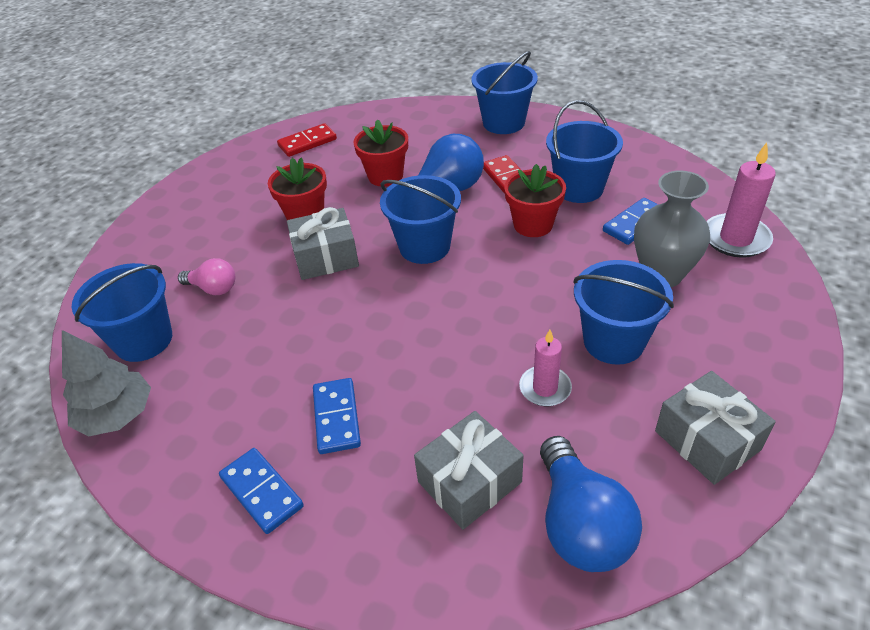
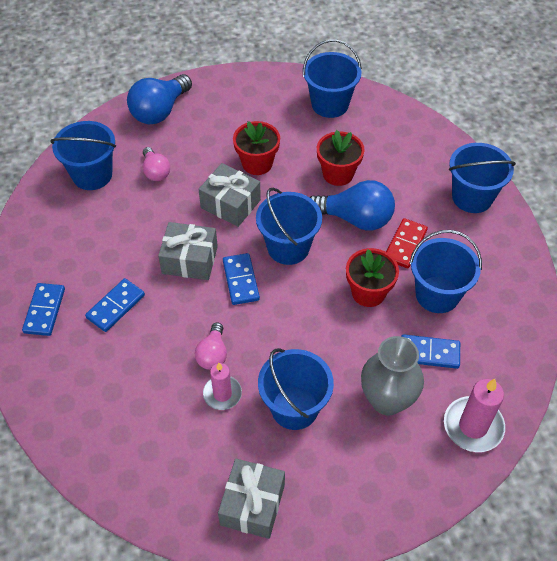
camera: 45 degrees right, 10 degrees up
(117, 415) = (38, 209): grey tree -> none
(307, 142) = (330, 104): red domino -> blue bucket
(422, 299) = (240, 280): none -> blue domino
(469, 482) = (124, 400): grey gift -> grey gift (190, 260)
(488, 368) = (213, 354): none -> pink light bulb
(580, 524) = (139, 471): blue light bulb -> blue light bulb (160, 111)

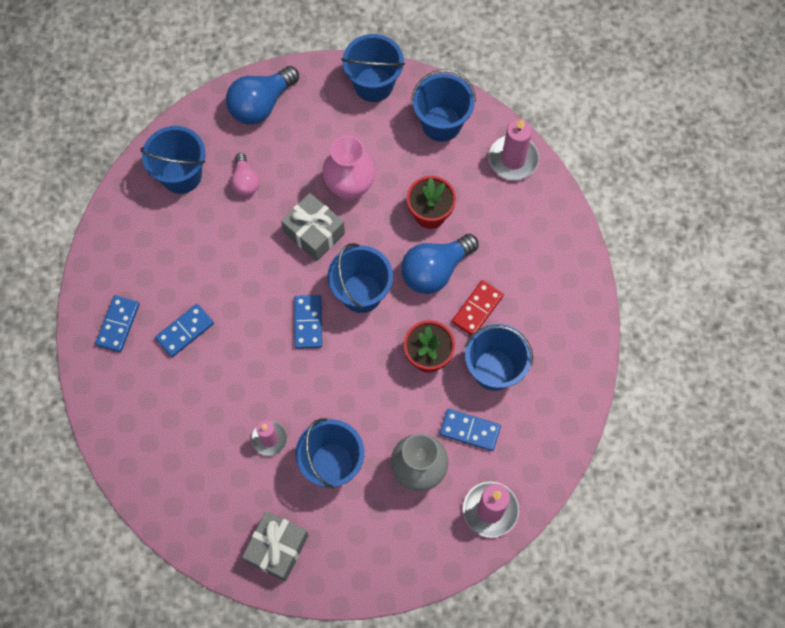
camera: 10 degrees right, 15 degrees up
(190, 260) = (263, 291): grey gift -> none
(213, 354) = (268, 397): pink light bulb -> none
(257, 163) = (350, 188): red flower pot -> pink vase
(355, 218) = (435, 270): blue light bulb -> blue light bulb turned 120 degrees clockwise
(403, 122) = (513, 159): none -> pink candle
(472, 197) = (560, 264): blue bucket -> blue bucket (373, 84)

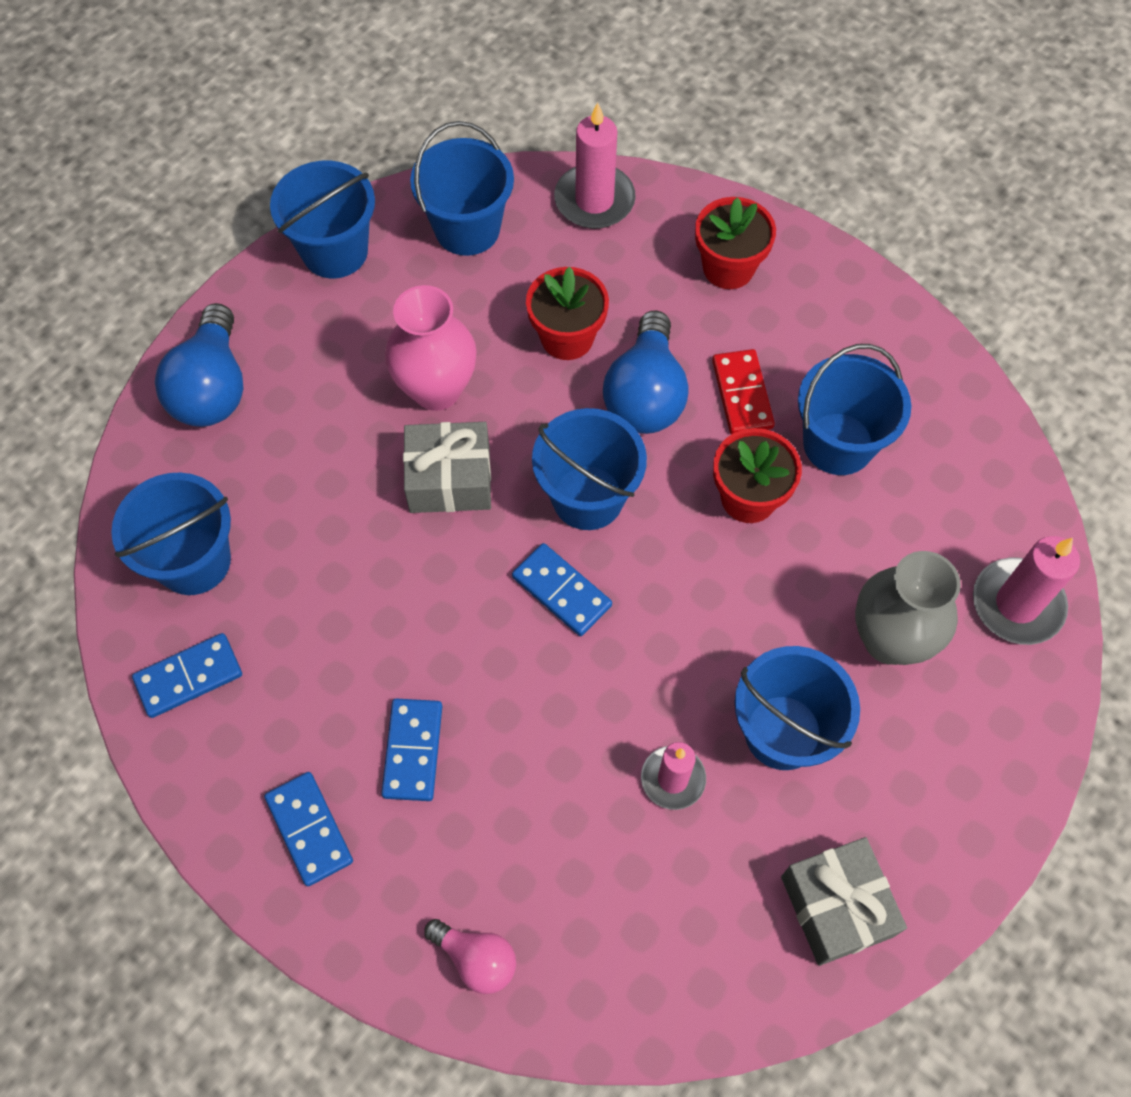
camera: 45 degrees left, 5 degrees down
(245, 181) = (291, 495): pink light bulb -> pink light bulb (476, 959)
(470, 430) = (891, 536): blue domino -> blue domino (189, 677)
(538, 246) = (728, 268): none -> red flower pot

